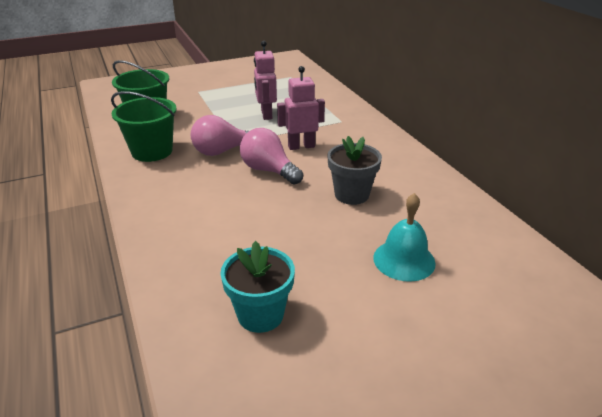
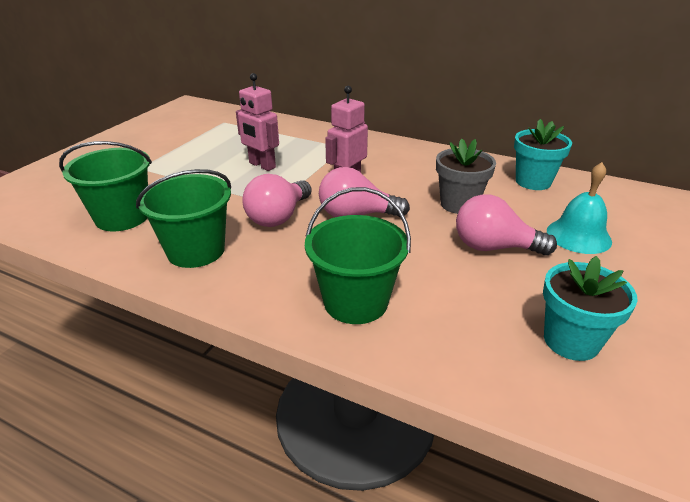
camera: 40 degrees left, 0 degrees up
(181, 219) = (355, 302): none -> green bucket
(321, 234) = (494, 247): none -> pink light bulb
(447, 205) = (533, 182): none -> turquoise flower pot

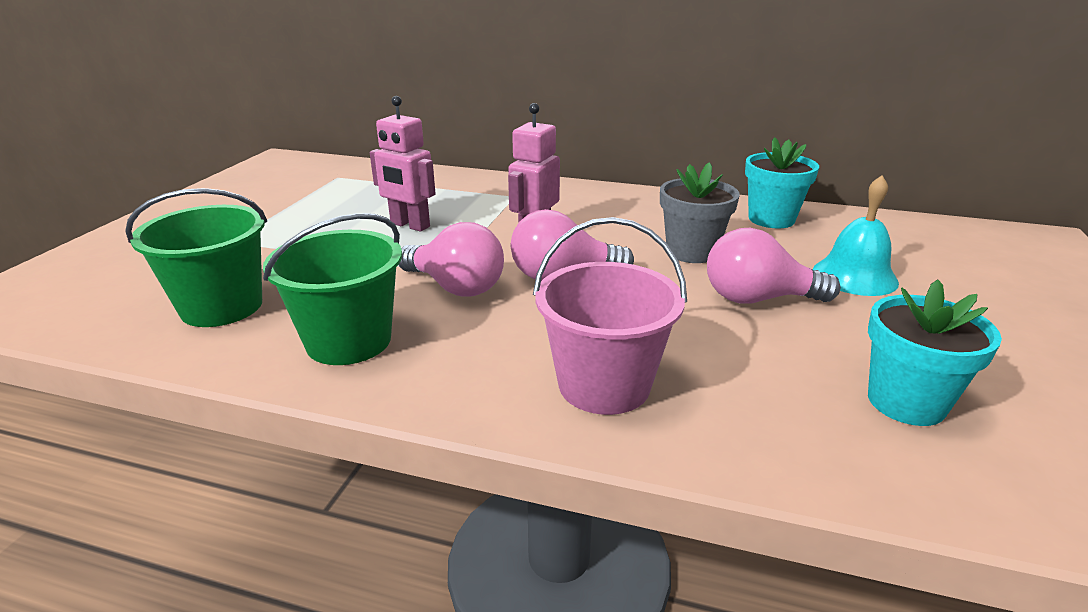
camera: 10 degrees left, 5 degrees down
(278, 217) = (455, 287): pink light bulb -> pink light bulb turned 75 degrees counterclockwise
(355, 302) = (604, 385): green bucket -> pink bucket

